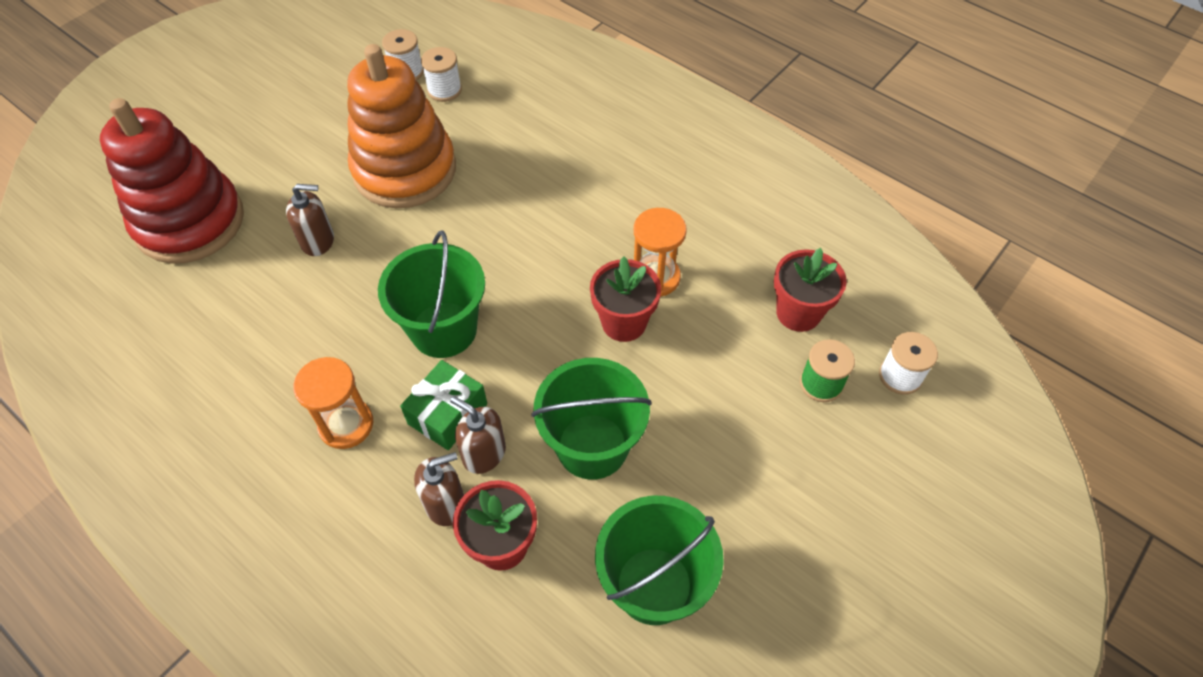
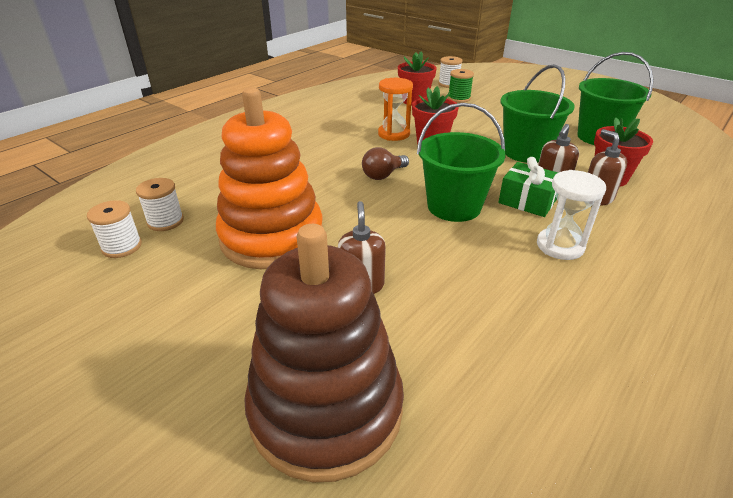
camera: 90 degrees left, 20 degrees down
(190, 222) = (326, 409): red stacking toy -> brown stacking toy
(346, 425) = (560, 246): orange hourglass -> white hourglass
(527, 262) = (383, 175): none -> brown light bulb

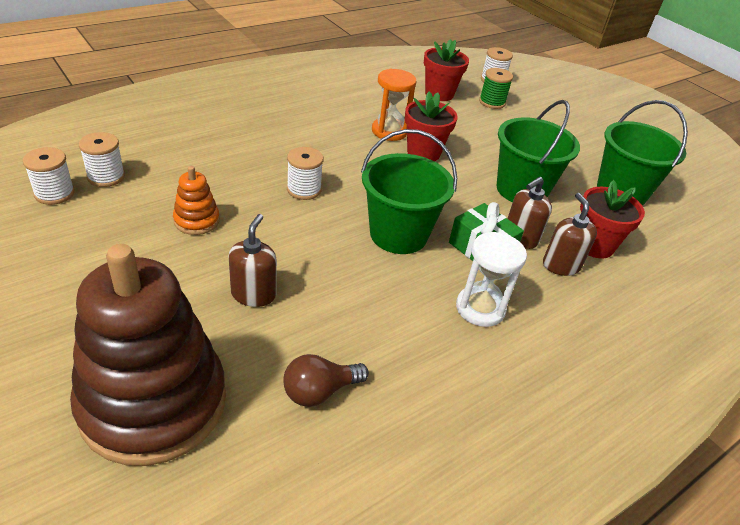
camera: 10 degrees right, 5 degrees up
(272, 237) = (196, 221): orange stacking toy -> orange stacking toy, size x0.42
(352, 191) = (304, 190): none -> white spool
(383, 175) = (347, 179): brown light bulb -> brown light bulb (319, 391)

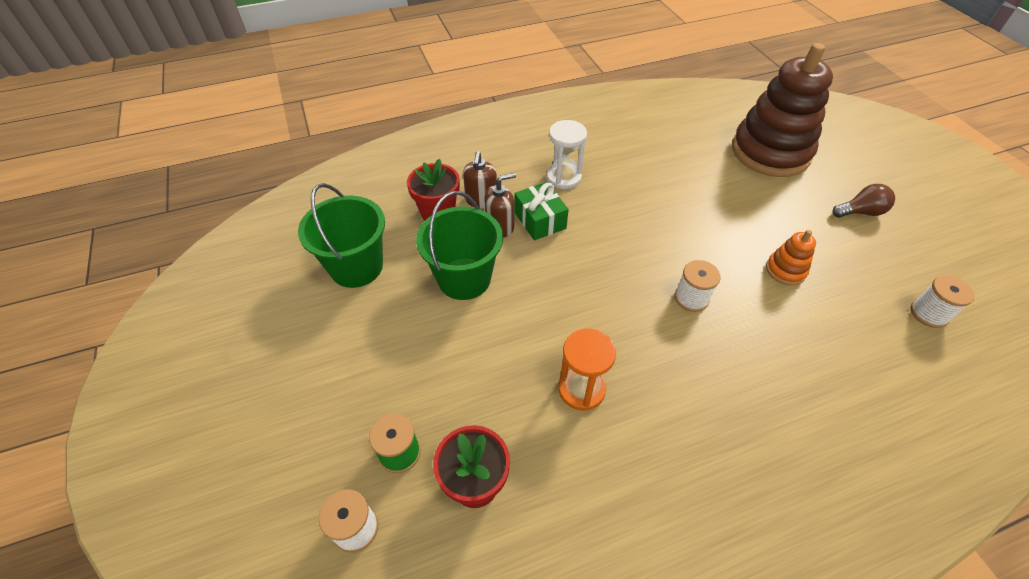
camera: 160 degrees left, 10 degrees up
(106, 177) = (894, 333): white spool -> none
(253, 294) = (725, 203): brown soap dispenser -> none
(319, 391) = (678, 146): brown light bulb -> brown light bulb (860, 212)
(398, 234) = (607, 240): green bucket -> none
(423, 153) = (549, 344): red flower pot -> none

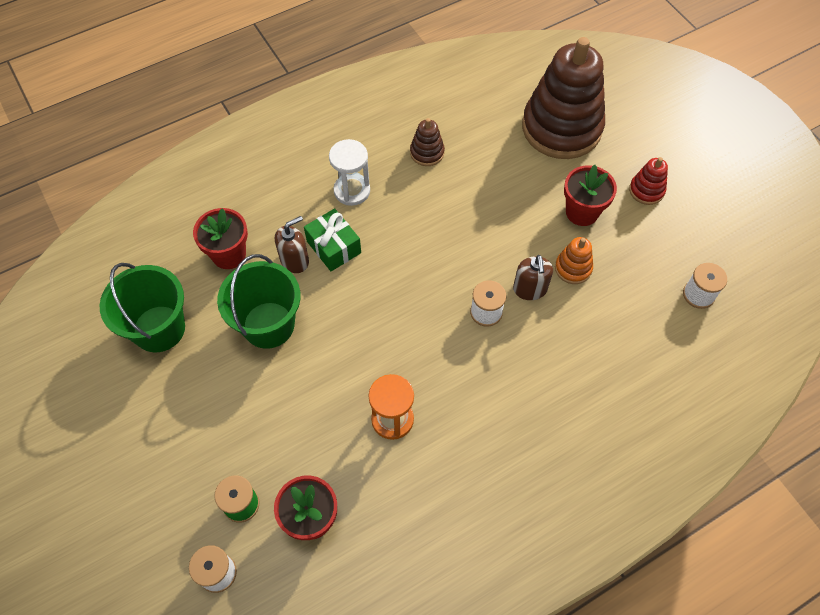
camera: 10 degrees left, 10 degrees up
(481, 200) = (270, 232): brown soap dispenser -> brown soap dispenser (530, 289)
(638, 156) = (427, 152): none -> brown stacking toy
(793, 222) = (582, 212): none -> red flower pot
(860, 212) = (646, 190): brown light bulb -> red stacking toy

